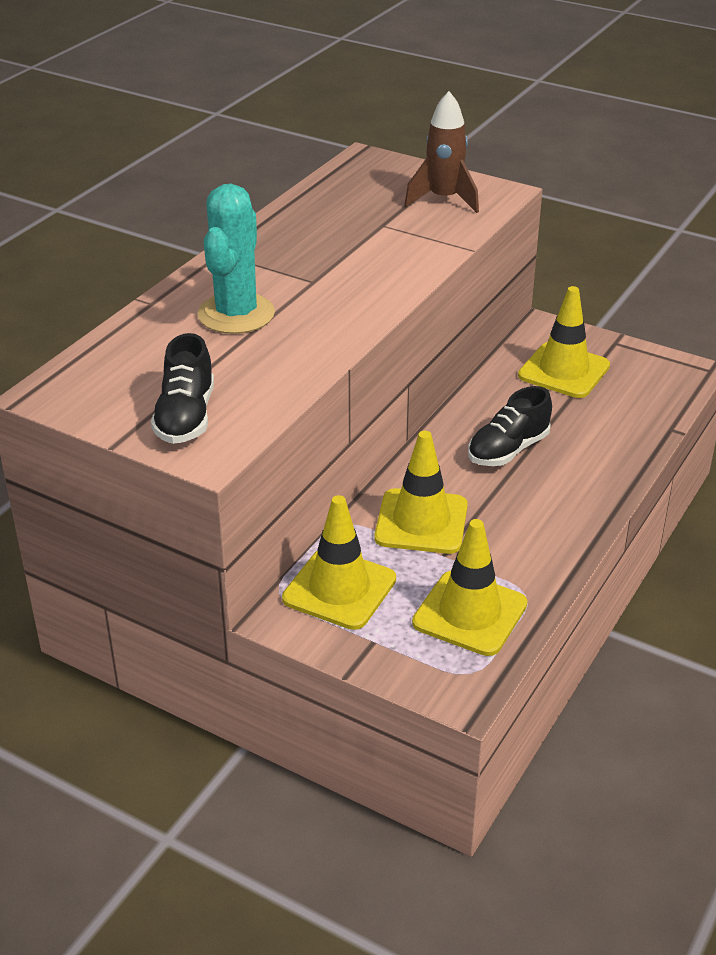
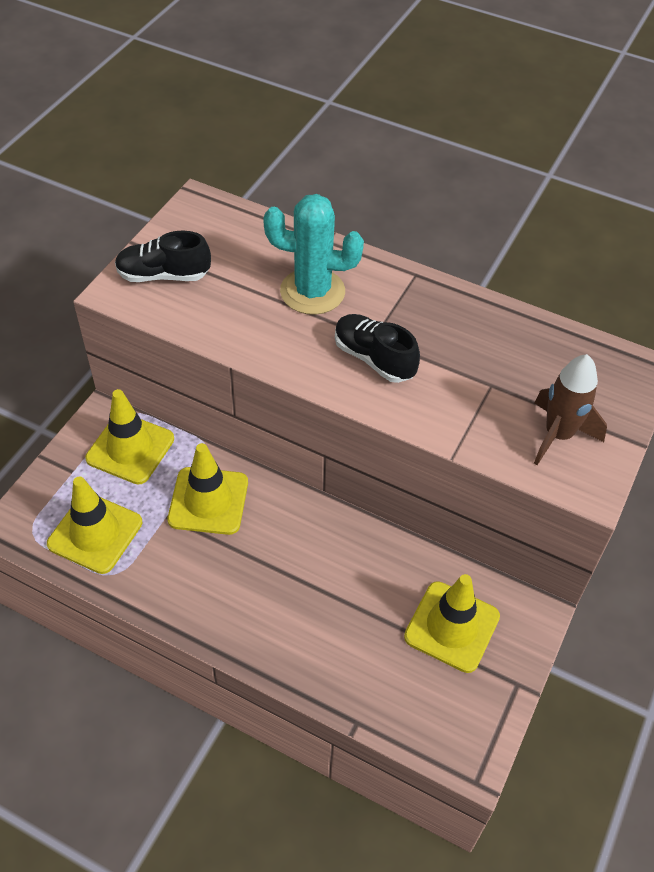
camera: 85 degrees right, 15 degrees up
(508, 450) = (311, 569): black shoe -> black shoe (374, 358)

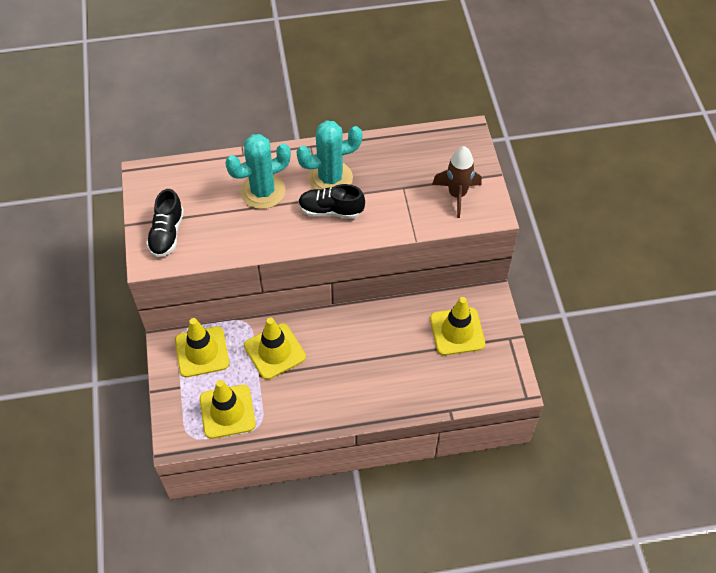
camera: 35 degrees left, 5 degrees up
(163, 275) = (167, 233): black shoe -> black shoe turned 45 degrees counterclockwise
(407, 322) = (330, 178): none -> turquoise cactus

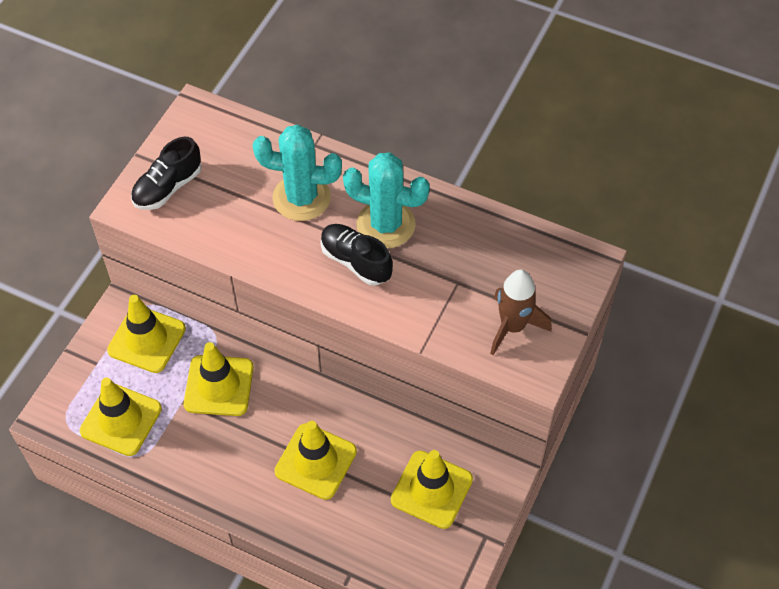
camera: 35 degrees right, 0 degrees up
(374, 358) = (315, 461): none -> yellow traffic cone

